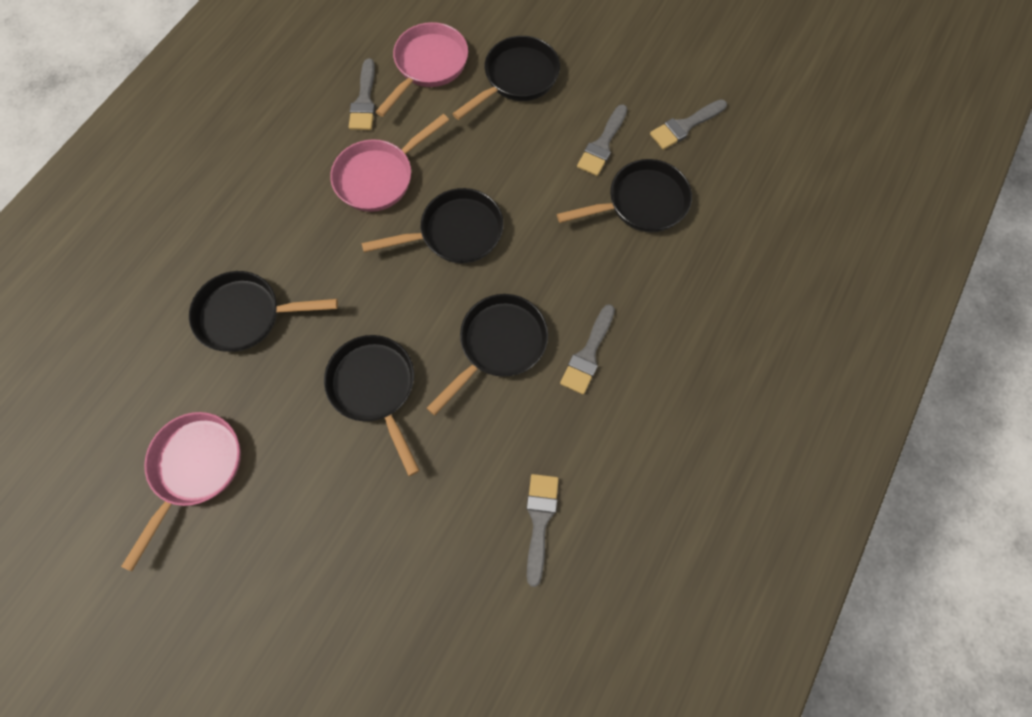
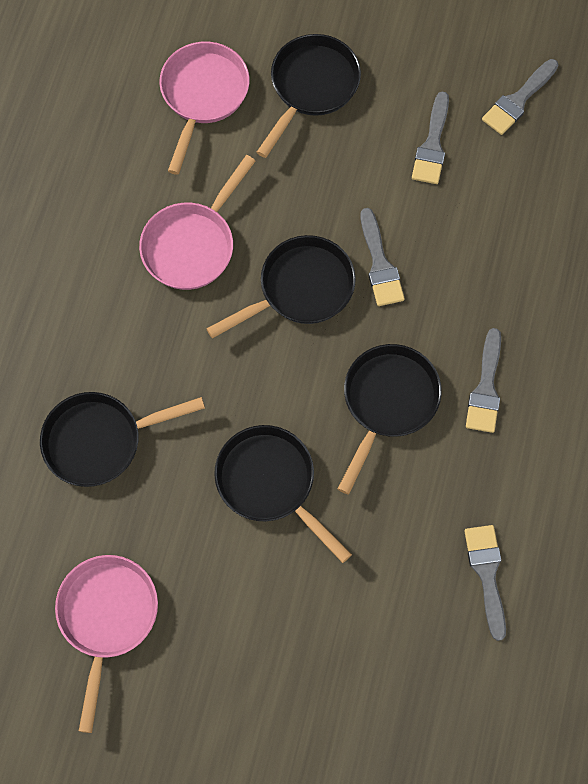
camera: 15 degrees left, 0 degrees up
(364, 100) = (143, 156): grey brush -> grey brush (380, 264)
(641, 203) = (495, 204): black pan -> none

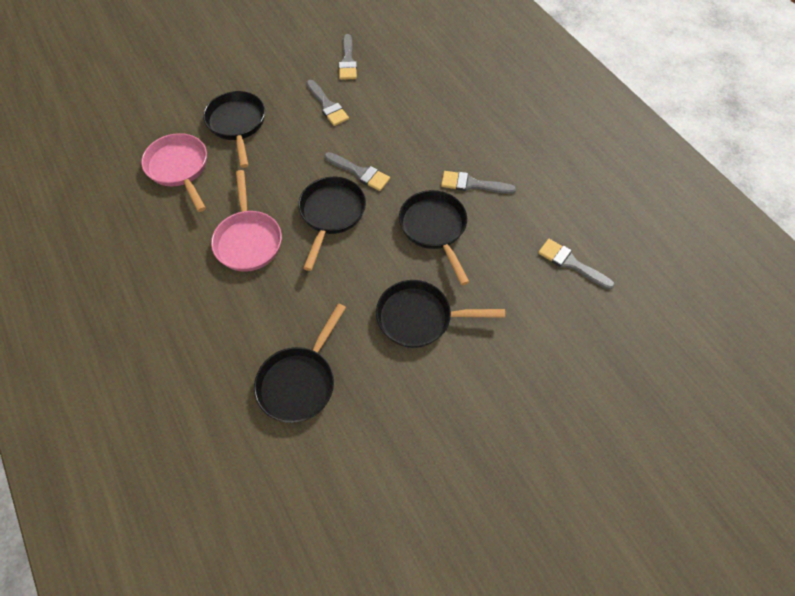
camera: 45 degrees left, 10 degrees down
(107, 617) = (408, 475): pink pan -> none
(486, 388) = (472, 184): grey brush -> grey brush turned 135 degrees clockwise

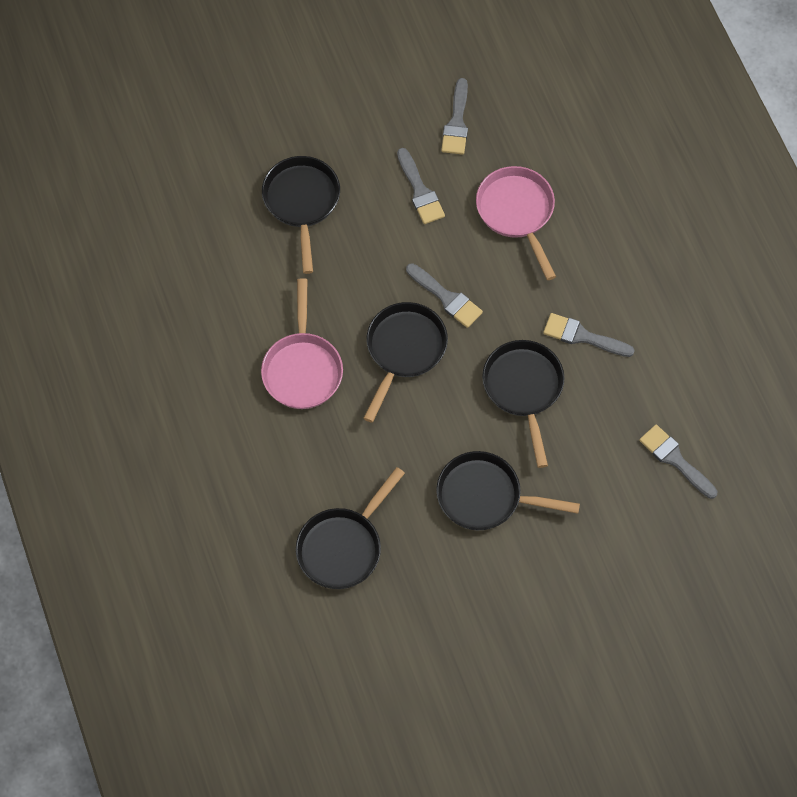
camera: 10 degrees right, 5 degrees up
(179, 168) = (226, 257): pink pan -> pink pan (517, 212)

